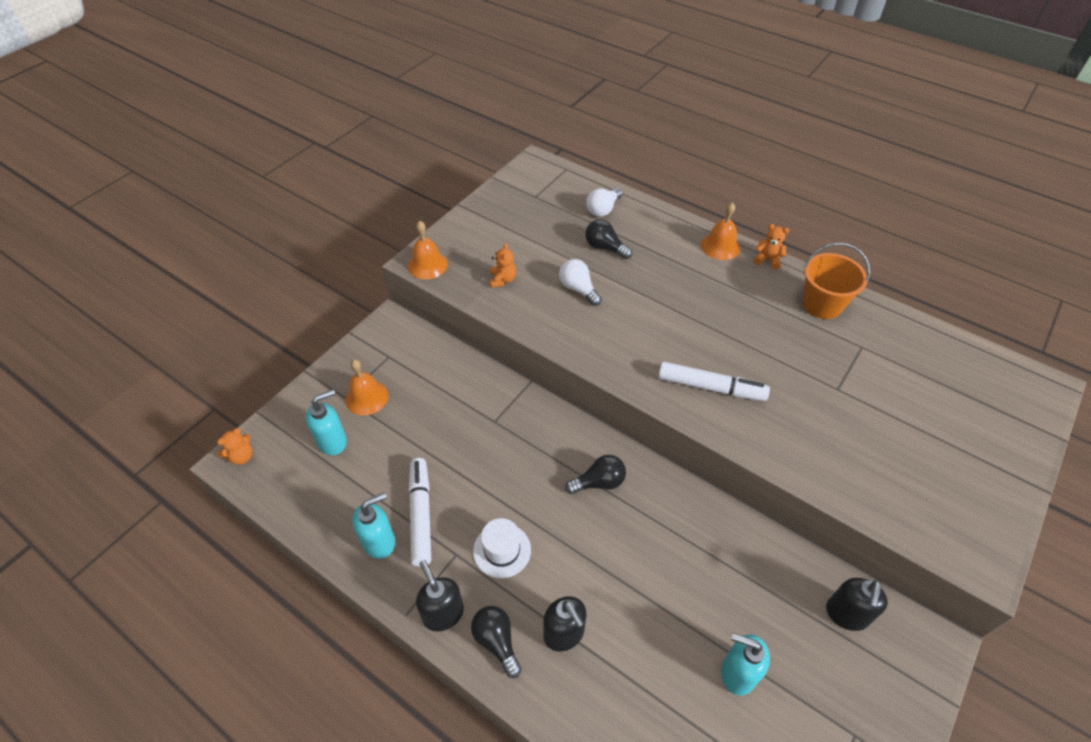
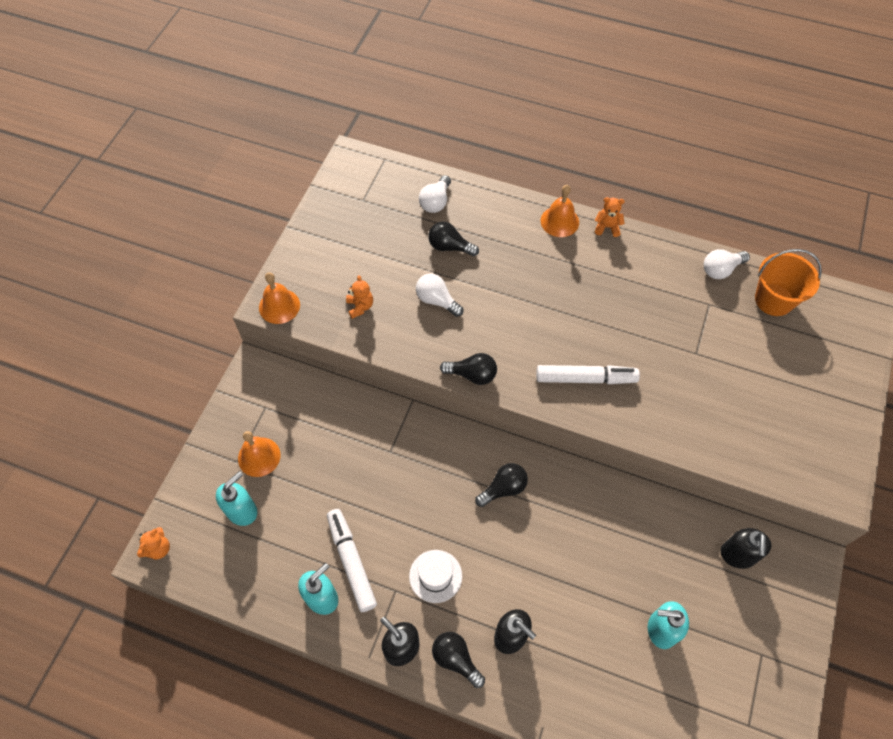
camera: 15 degrees left, 10 degrees up
(593, 359) = (472, 375): none -> black light bulb
(822, 304) = (666, 266): orange bucket -> orange bucket (774, 300)
(881, 318) = (721, 270): none -> white light bulb

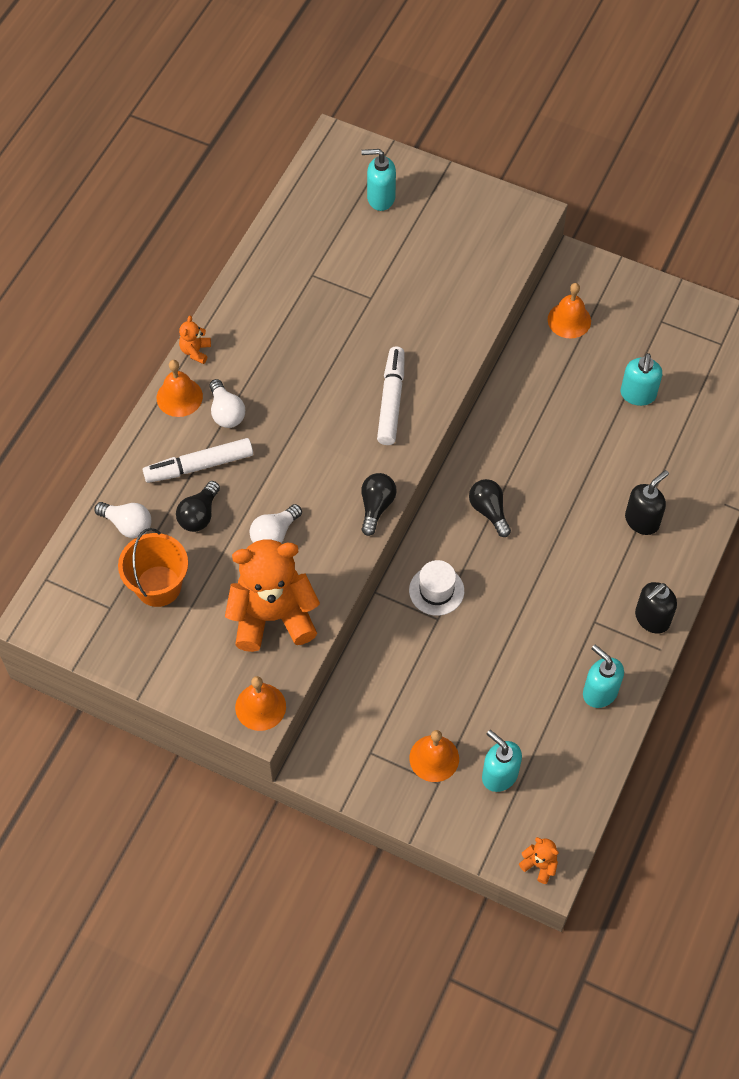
camera: 85 degrees left, 0 degrees up
(351, 561) = (562, 662): white marker -> white marker (199, 466)
(360, 307) = (273, 616): orange teddy bear -> orange teddy bear, size x2.47
(435, 576) = (580, 583): white hat -> white hat (436, 590)
(456, 659) = (663, 571): black light bulb -> none
(721, 270) = (270, 255): white light bulb -> white light bulb (226, 412)
(737, 555) = (569, 320): black soap dispenser -> orange bell
(774, 300) = (314, 218): orange bucket -> orange bucket (158, 586)
(815, 352) = (380, 198): none -> turquoise soap dispenser

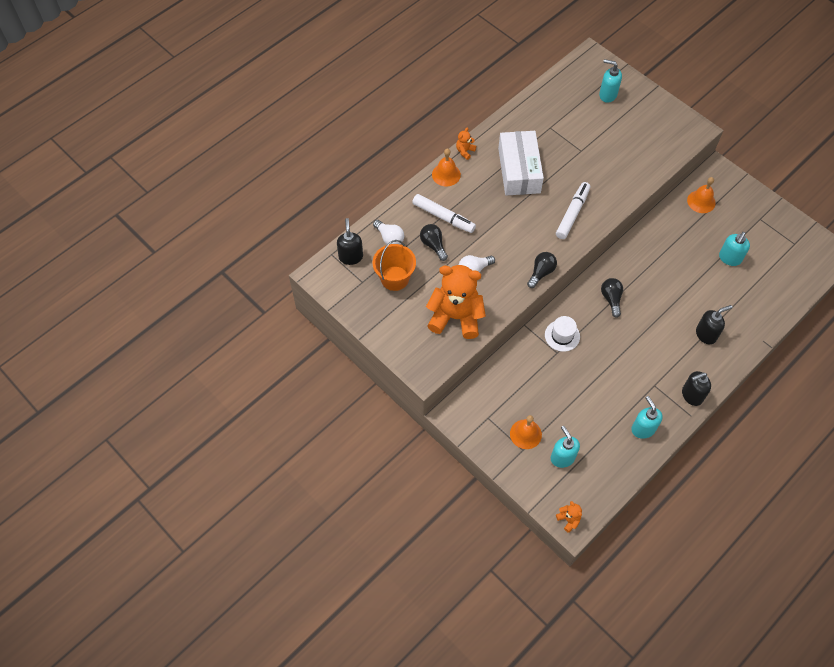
camera: 20 degrees right, 0 degrees up
(78, 573) = (351, 257): none -> black soap dispenser
(199, 466) = (443, 217): white marker -> white marker turned 150 degrees counterclockwise
(199, 515) = (433, 245): black light bulb -> black light bulb turned 105 degrees clockwise
(226, 412) = (470, 191): white light bulb -> none
(260, 707) = (429, 367): orange bell -> none
(288, 357) = (519, 170): none -> white box

